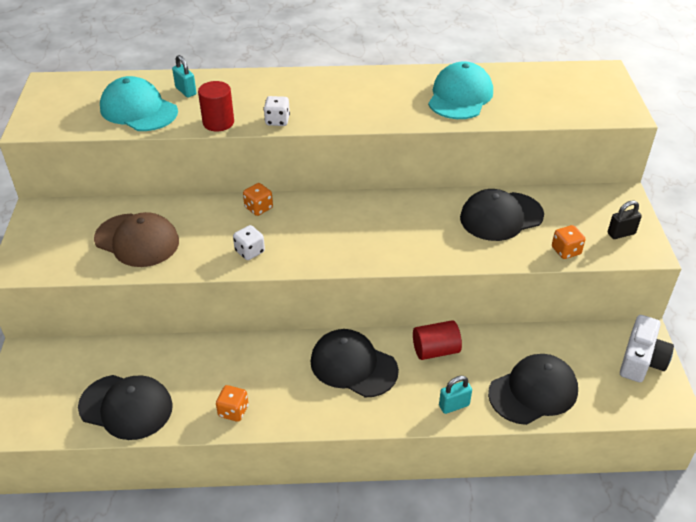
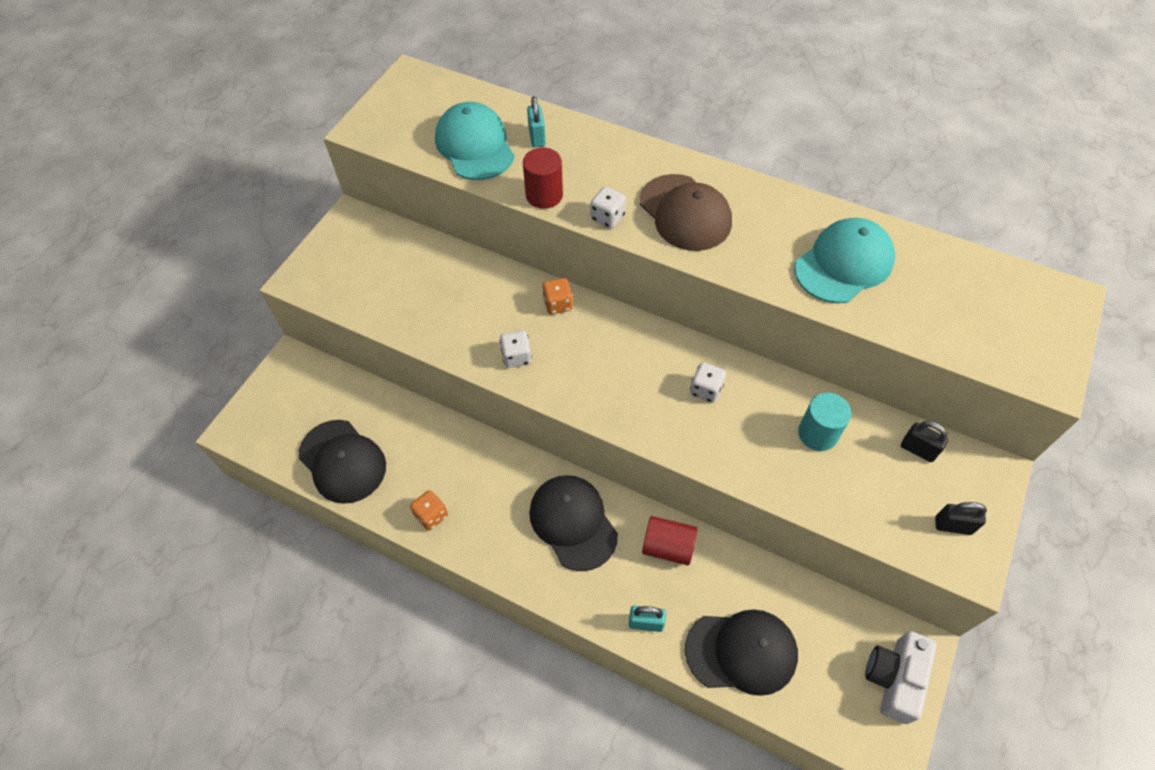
camera: 30 degrees right, 15 degrees up
(137, 240) = (419, 294): brown cap -> brown cap (685, 213)
(407, 220) = (706, 390): none -> white dice
(501, 216) = (817, 433): black cap -> turquoise cylinder
(566, 251) = (865, 518): orange dice -> none
(569, 201) = (918, 449): none -> black padlock
(641, 360) = (894, 678): white camera -> white camera turned 150 degrees clockwise

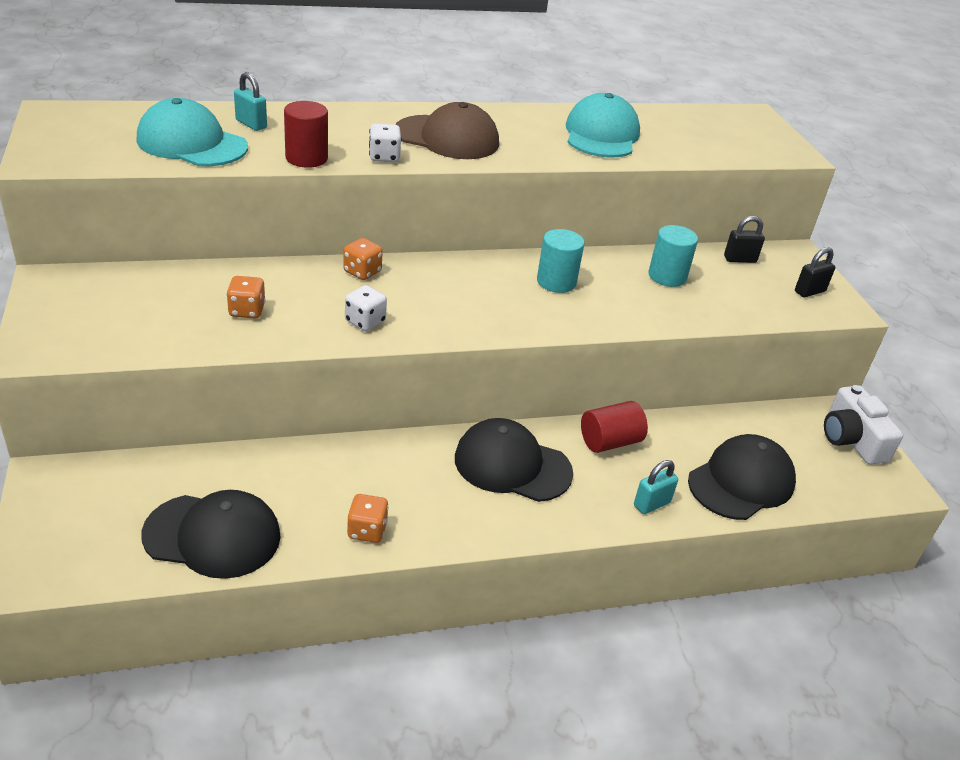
camera: 45 degrees left, 20 degrees down
(446, 305) = (247, 311): none -> orange dice
(706, 390) = (556, 282): white dice -> turquoise cylinder

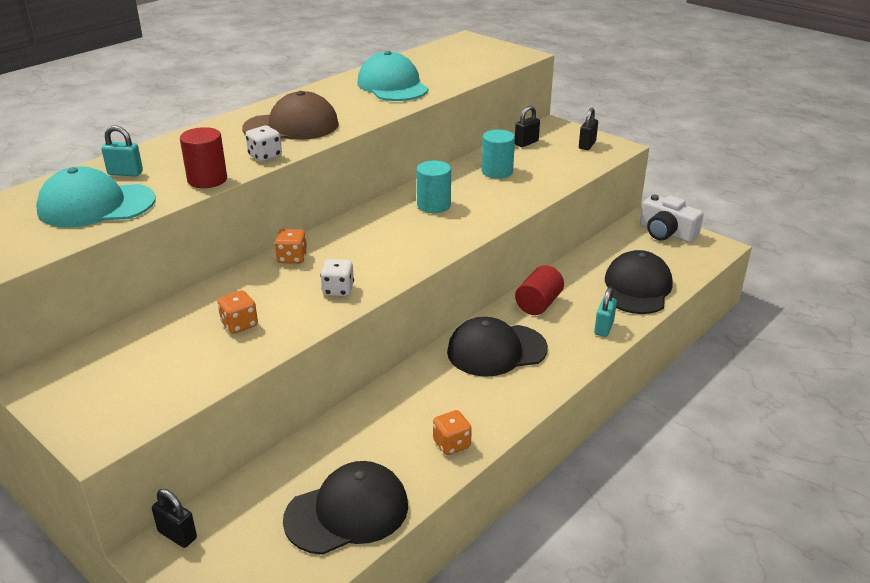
camera: 30 degrees left, 5 degrees down
(72, 472) = (177, 535): none -> black padlock

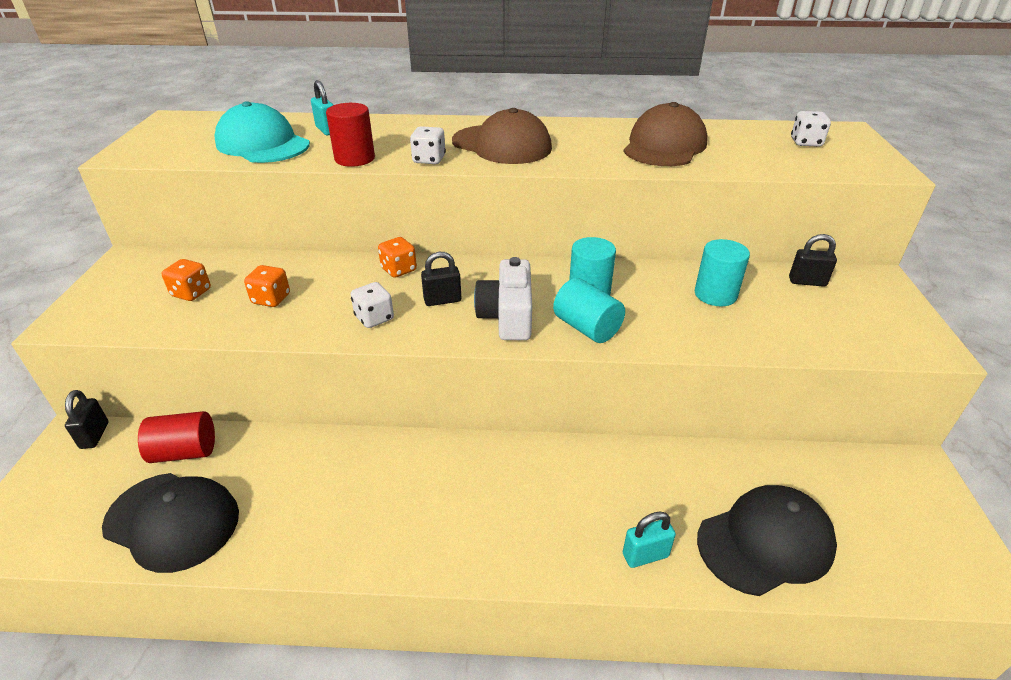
camera: 50 degrees right, 5 degrees up
(392, 86) = (664, 146): turquoise cap -> brown cap
(451, 444) = (320, 539): orange dice -> orange dice (191, 293)
(461, 54) = (806, 143): none -> white dice
(466, 223) = (587, 328): none -> turquoise cylinder
(496, 350) = (502, 483): black cap -> none
(538, 304) = (620, 470): red cylinder -> red cylinder (185, 452)
(587, 145) = (886, 323): black padlock -> black padlock (442, 300)
(666, 233) = (923, 504): white camera -> white camera (507, 316)

